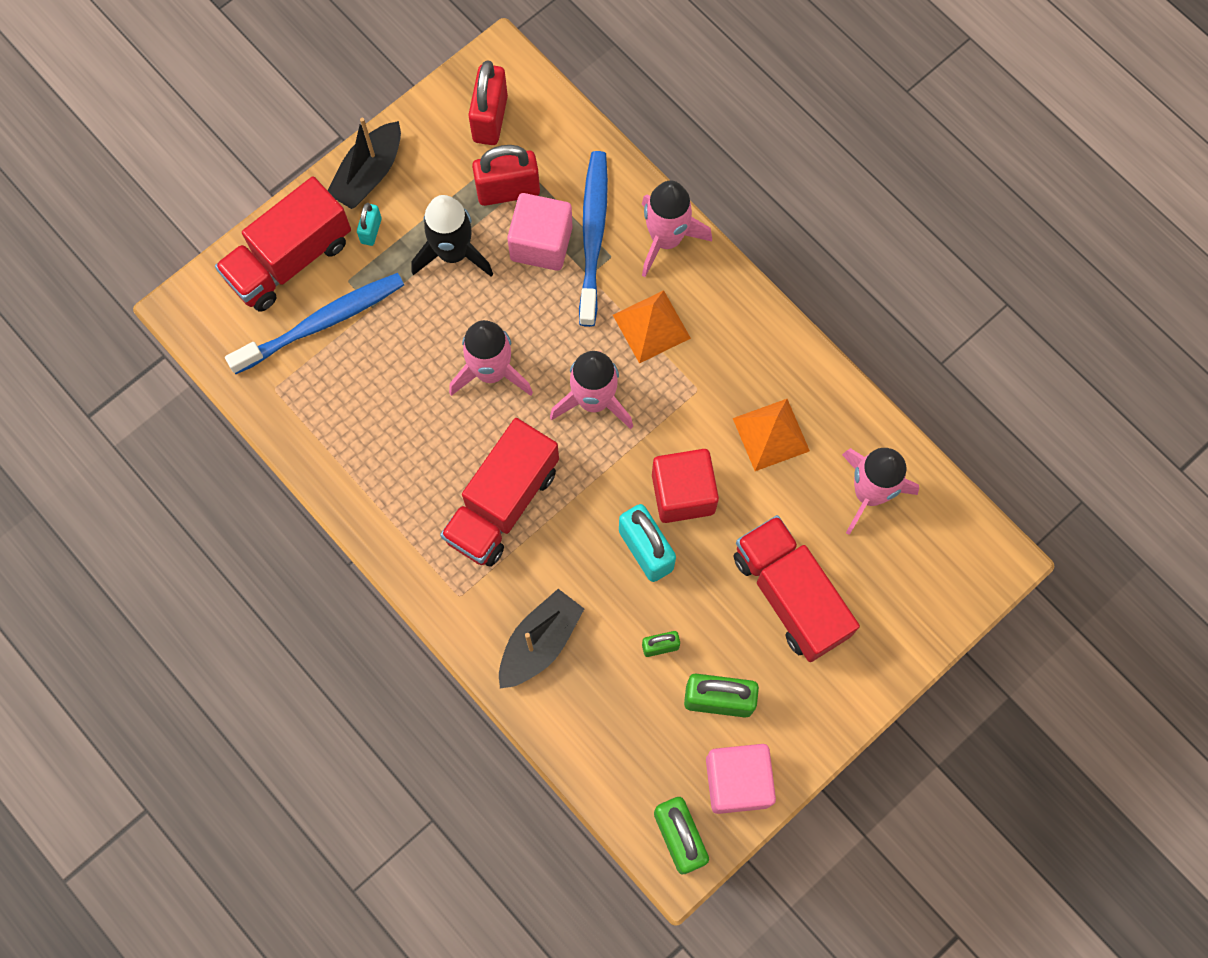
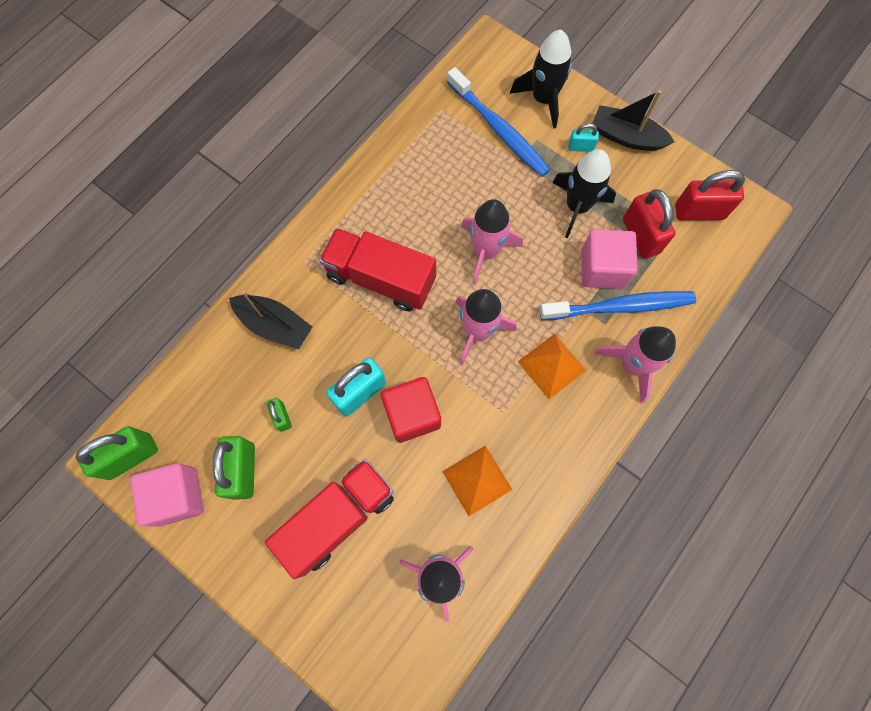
camera: 80 degrees right, 0 degrees up
(290, 260) = (543, 99): red truck -> black rocket

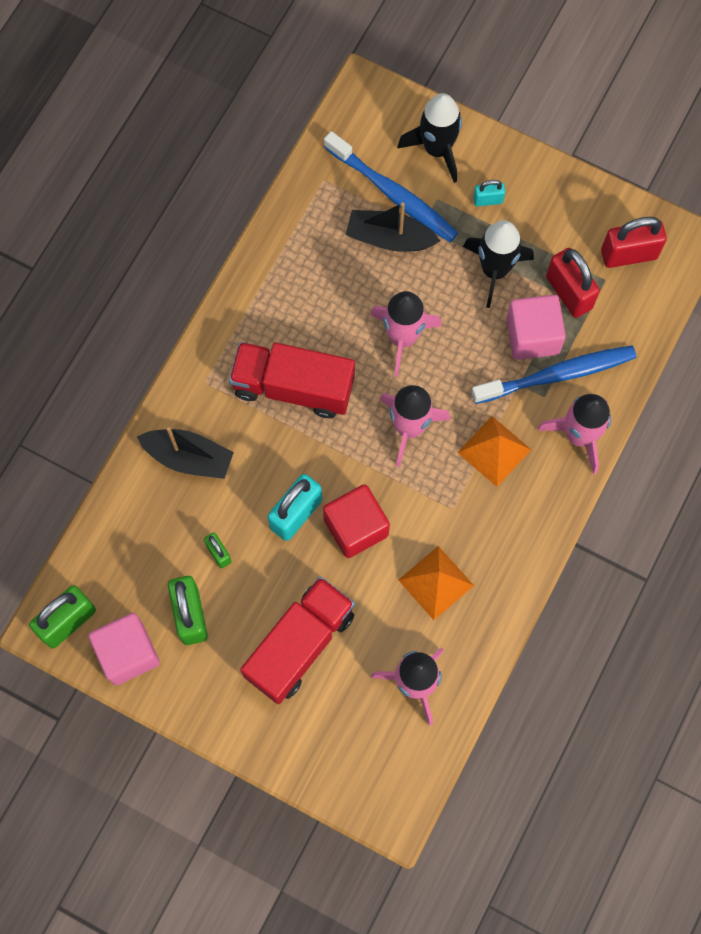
camera: 10 degrees left, 0 degrees up
(626, 137) = (537, 179): black boat -> black boat (389, 238)

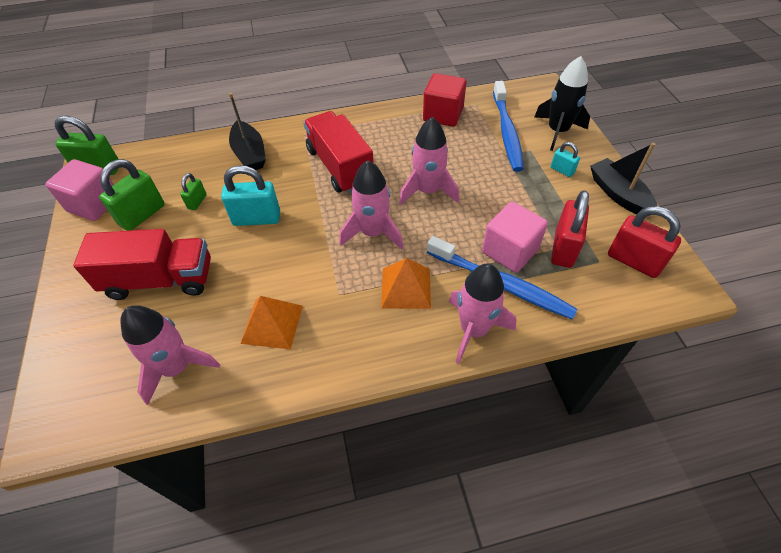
camera: 50 degrees right, 20 degrees down
(356, 527) = (274, 252): red cube -> red cube (443, 115)
(389, 238) = (479, 147): black boat -> black boat (618, 194)
(495, 270) = (525, 202): black rocket -> none

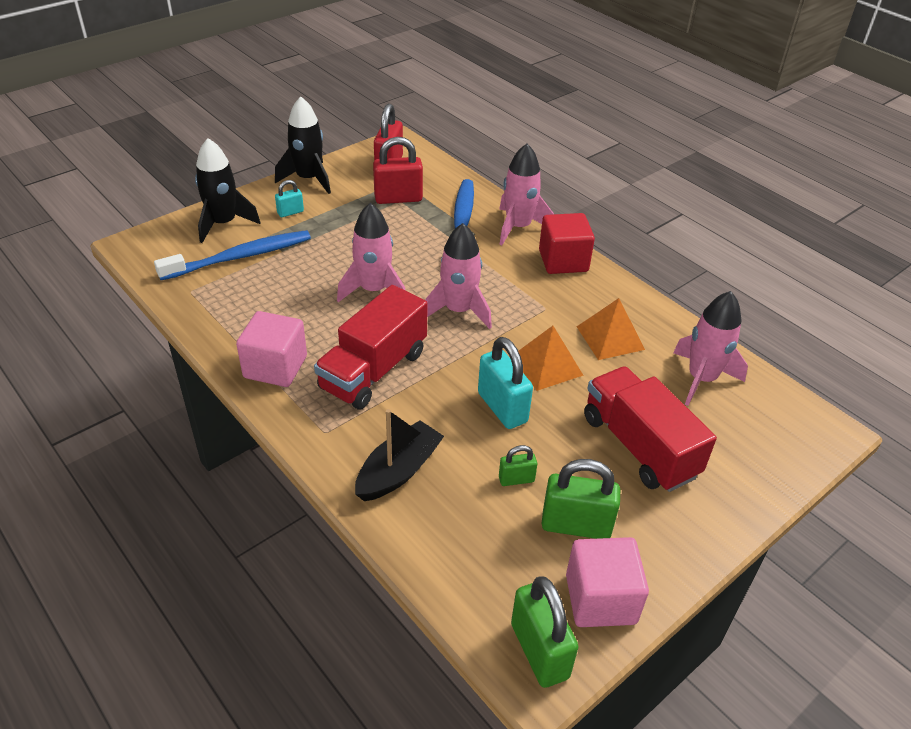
camera: 120 degrees left, 10 degrees down
(406, 288) = (507, 271): orange pyramid -> orange pyramid (546, 365)
(443, 115) = (225, 313): red cube -> red cube (563, 261)
(510, 251) = (421, 225): pink cube -> pink cube (275, 367)
(562, 170) = (290, 212): turquoise padlock -> turquoise padlock turned 45 degrees clockwise
(618, 194) = (308, 179): black boat -> black rocket

